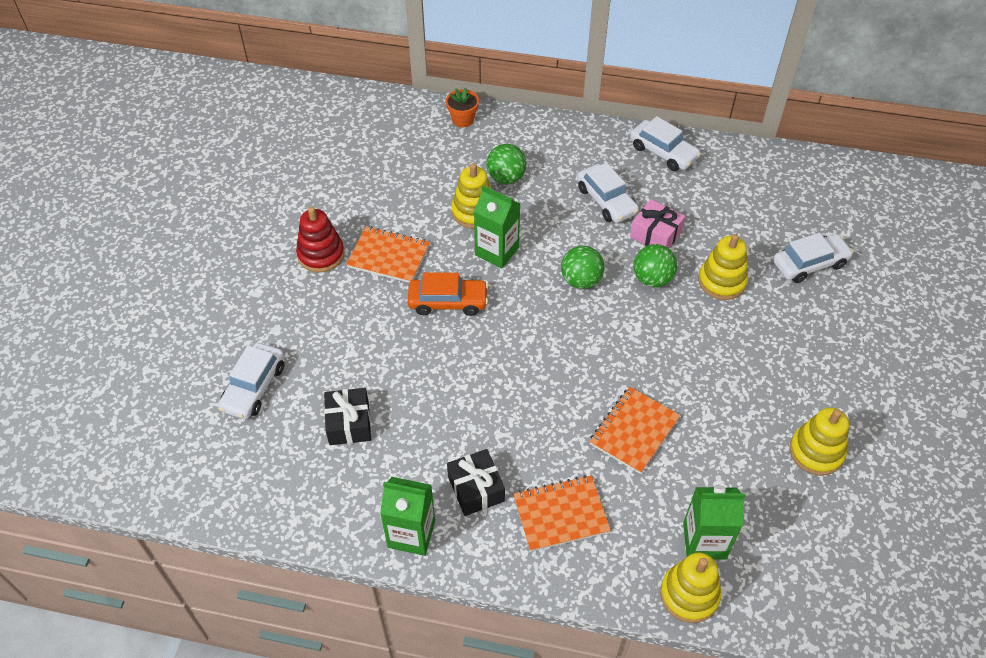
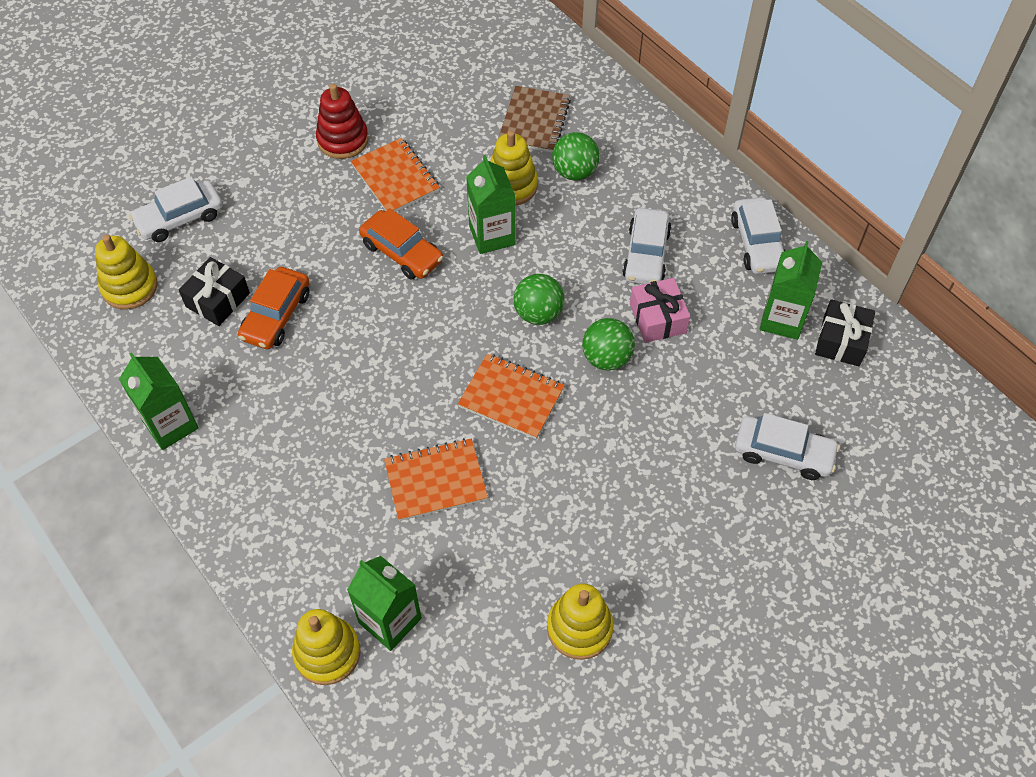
camera: 40 degrees right, 5 degrees up
(405, 403) = (276, 315): none -> orange car
(444, 162) = (534, 121): none -> brown notebook
(462, 120) = (594, 91): orange flower pot -> none
(476, 489) = (255, 428): black gift -> black gift (841, 341)
(561, 514) = (298, 502): orange notebook -> orange notebook (511, 398)
(722, 281) = (672, 407): yellow stacking toy -> yellow stacking toy (130, 287)
(725, 187) = (782, 319): none -> green carton

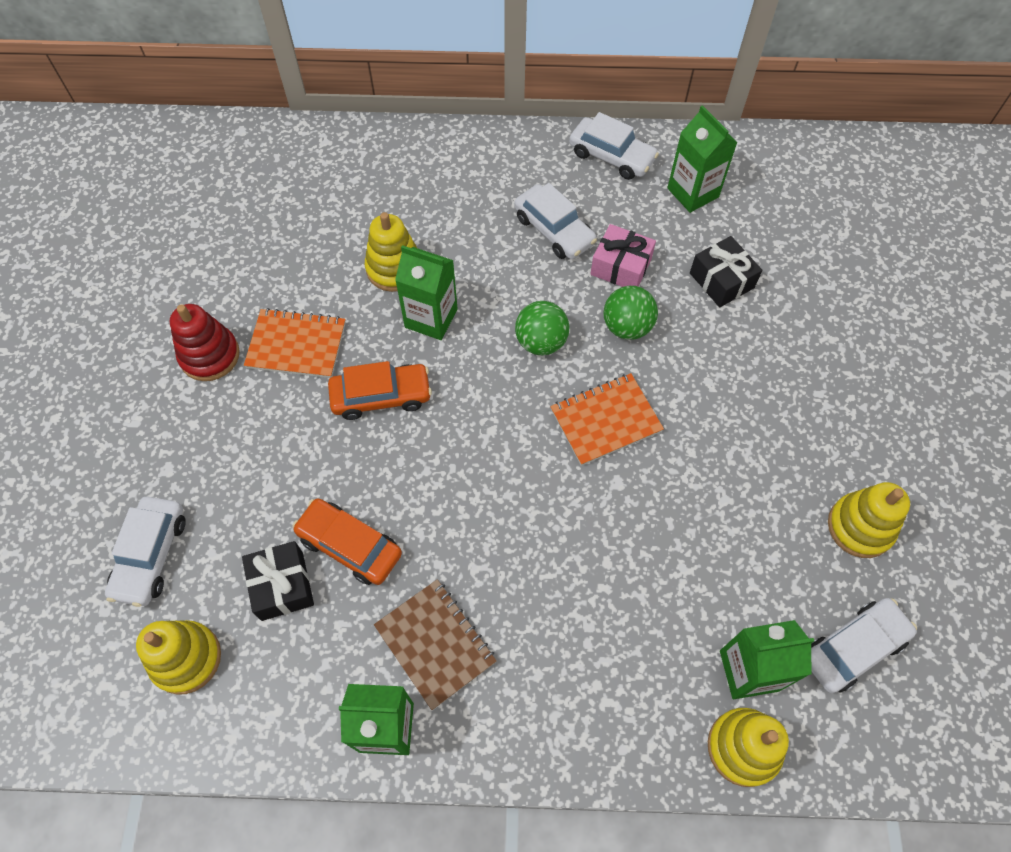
camera: 50 degrees left, 5 degrees up
(276, 315) = (350, 546): orange car -> orange car turned 150 degrees clockwise
(436, 481) = (639, 536): orange notebook -> none
(534, 121) = (346, 206): brown notebook -> brown notebook (435, 644)
(574, 172) = (426, 217): green ball -> none
(783, 453) = (809, 279): white car -> white car (853, 648)
(841, 341) = (743, 173): black gift -> black gift (721, 280)

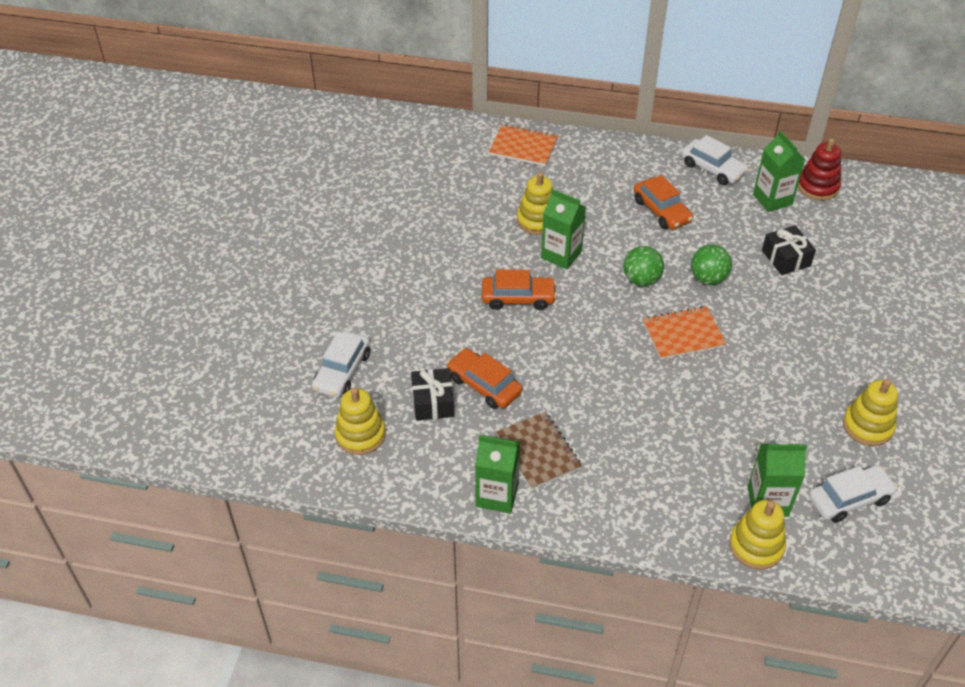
camera: 10 degrees right, 15 degrees down
(210, 355) = (396, 257): red stacking toy -> red stacking toy (817, 187)
(296, 345) = (460, 259): orange notebook -> orange notebook (523, 147)
(554, 230) = (661, 211): white car -> orange car
(621, 267) = (709, 240): pink gift -> none

